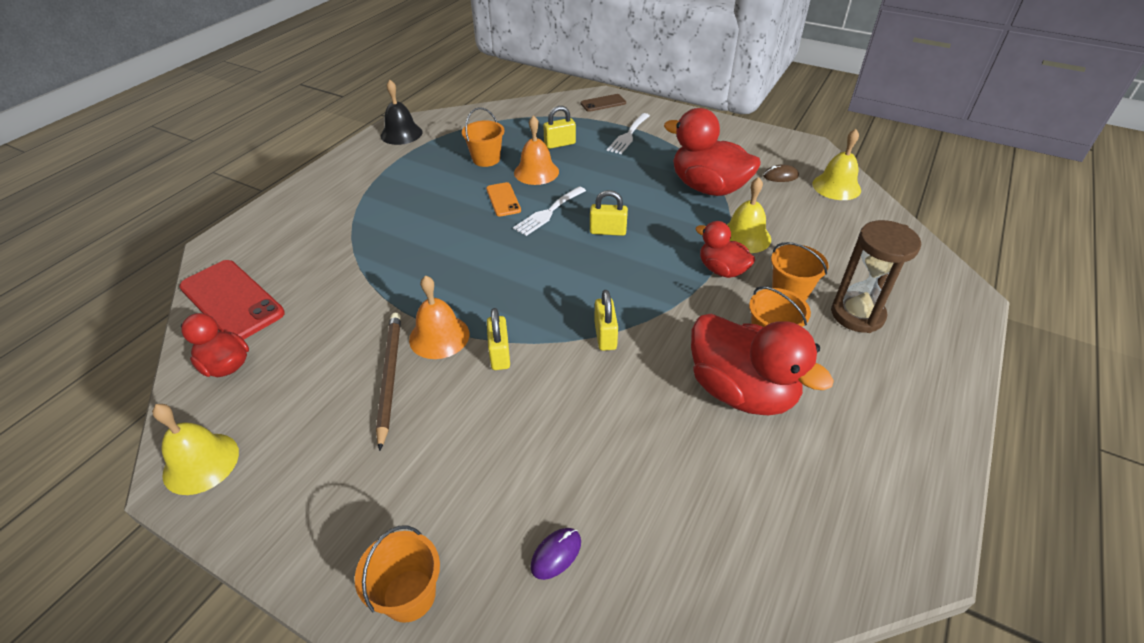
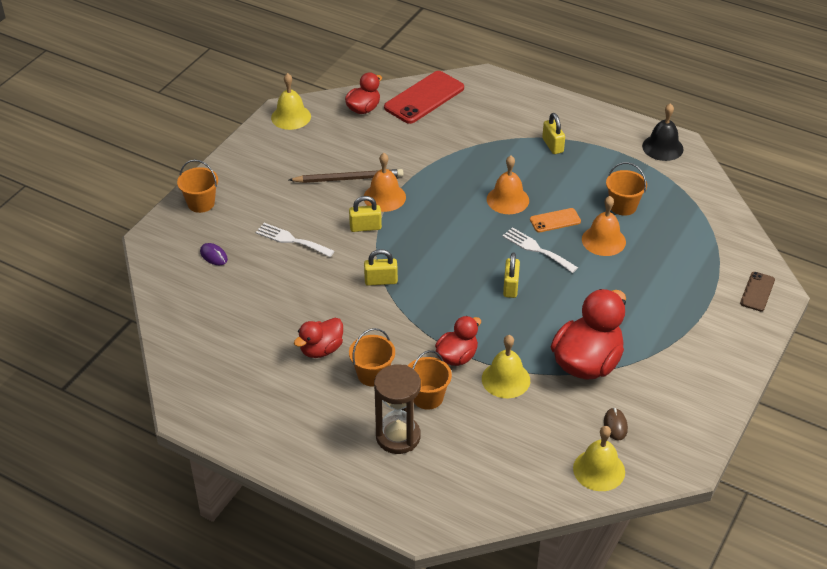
camera: 90 degrees right, 0 degrees up
(463, 231) = (507, 200): none -> orange bell
(560, 144) = (659, 256): yellow padlock -> yellow padlock (552, 145)
(603, 103) = (757, 291): brown phone -> brown phone turned 45 degrees clockwise
(628, 135) = (685, 309): white fork -> white fork (291, 240)
(741, 391) = (321, 349): red duck -> red duck, size x0.57

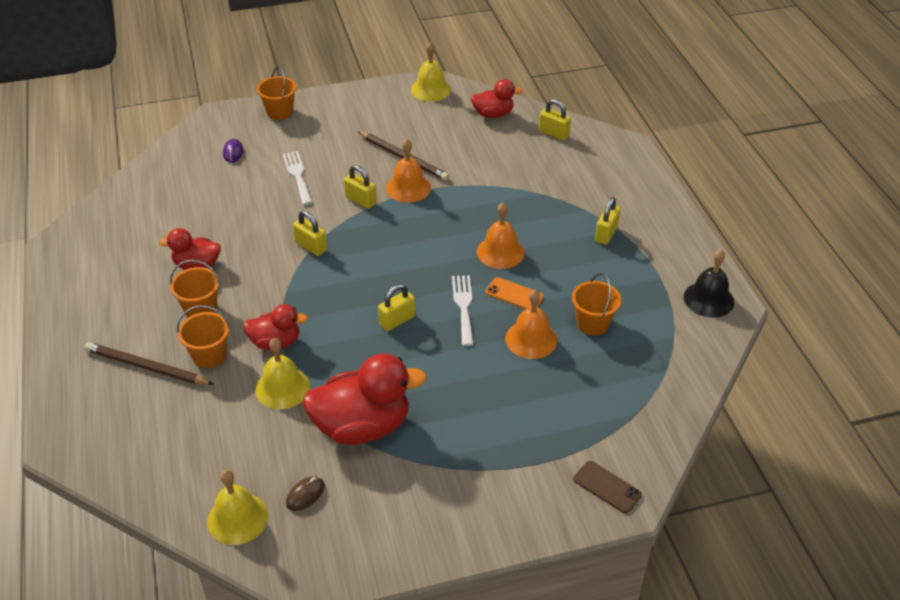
camera: 45 degrees right, 0 degrees up
(398, 436) = (146, 367): brown hourglass -> brown pencil
(424, 98) = (553, 133): red phone -> yellow padlock
(757, 291) = (607, 487): brown phone -> brown phone turned 60 degrees clockwise

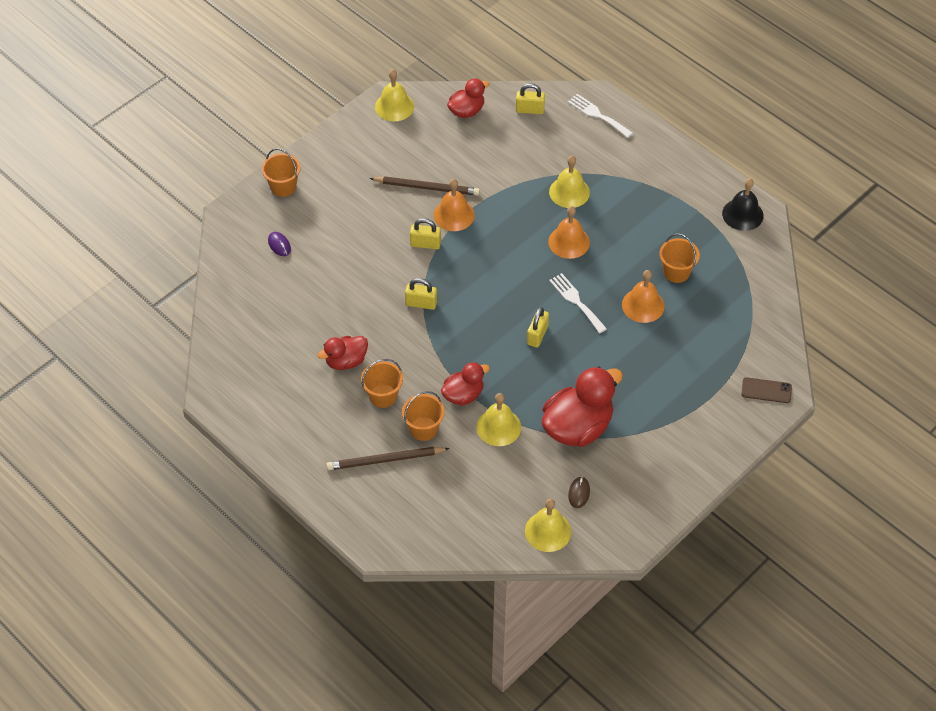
camera: 30 degrees left, 10 degrees up
(297, 175) = (354, 243): white fork -> white fork (597, 115)
(514, 294) = (605, 274): orange phone -> none
(536, 211) = (569, 192): none -> yellow bell
(606, 234) = (635, 190): yellow padlock -> none

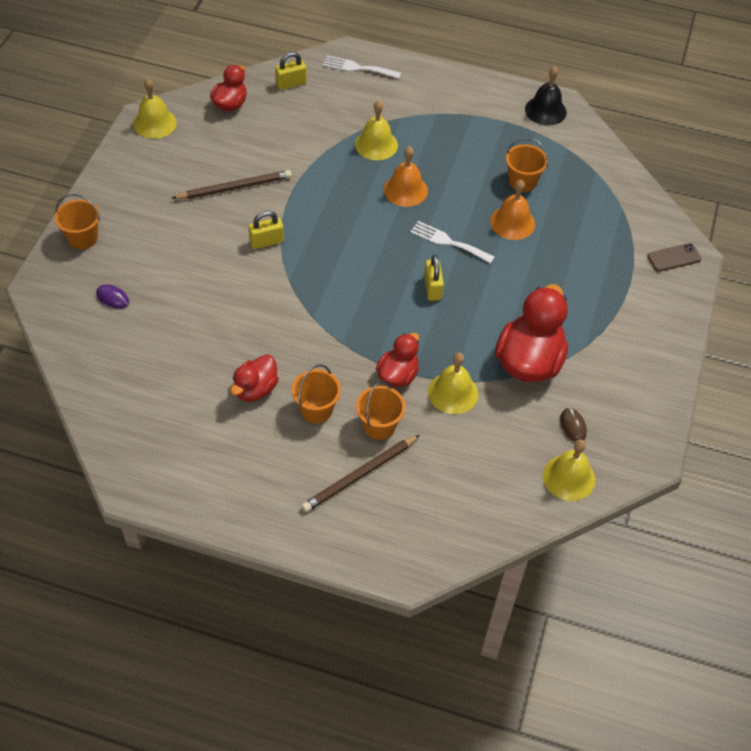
camera: 30 degrees left, 0 degrees up
(421, 303) = (298, 301): yellow padlock -> none
(454, 215) = (278, 204): orange bell -> none

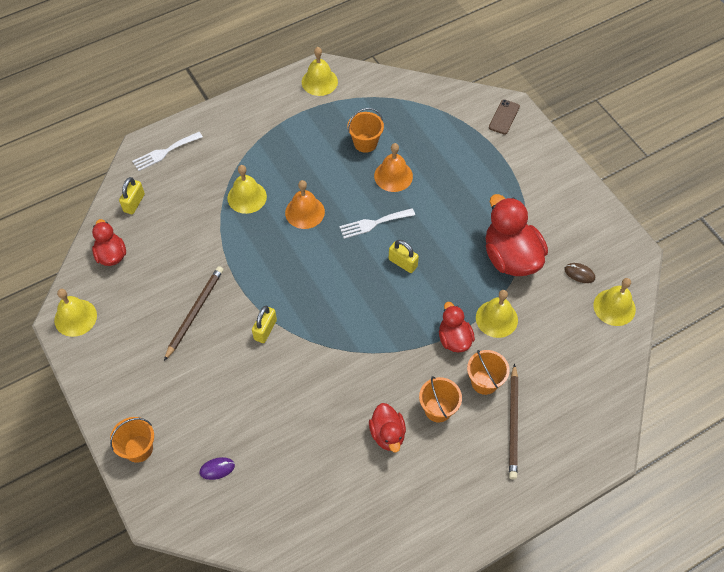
camera: 45 degrees left, 5 degrees up
(545, 110) = (319, 81): black bell -> yellow bell

